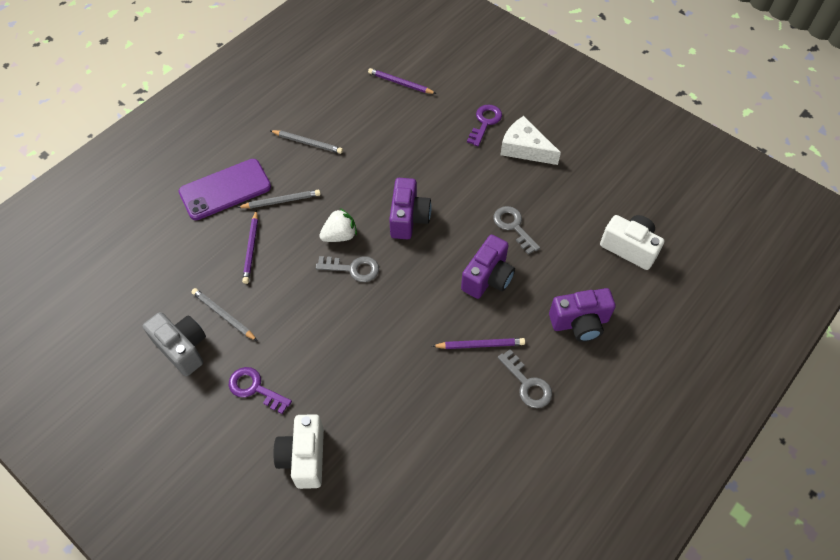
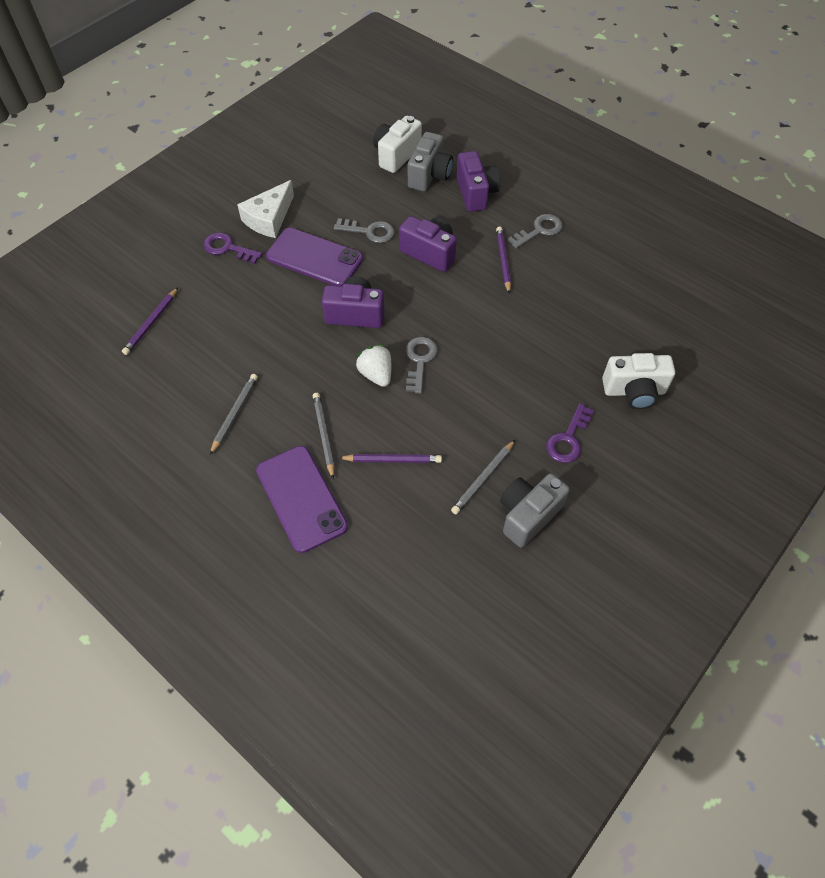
camera: 90 degrees left, 0 degrees up
(476, 185) = (314, 258): none -> purple phone
(513, 227) = (369, 231): grey key -> grey key turned 135 degrees counterclockwise
(602, 279) = (429, 175): none -> grey camera

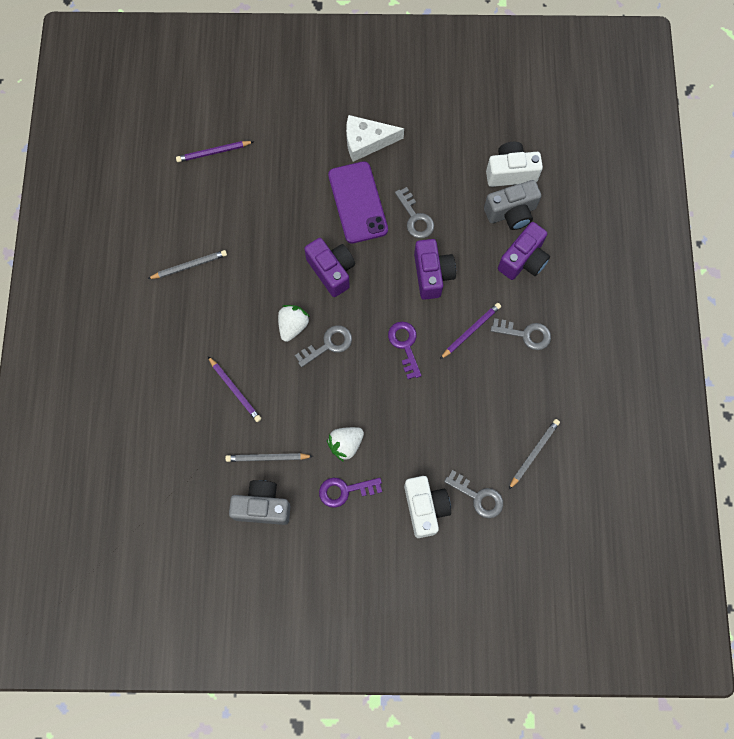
camera: 50 degrees right, 15 degrees up
(228, 248) = (316, 140): purple key -> purple key (405, 345)
(301, 498) = (163, 358): purple phone -> none
(323, 435) = (218, 333): grey pencil -> grey pencil (534, 453)
(524, 409) = (345, 444): none -> white strawberry
(634, 391) = (425, 508): white camera -> white camera turned 150 degrees counterclockwise
(654, 348) = (478, 497): none -> grey key

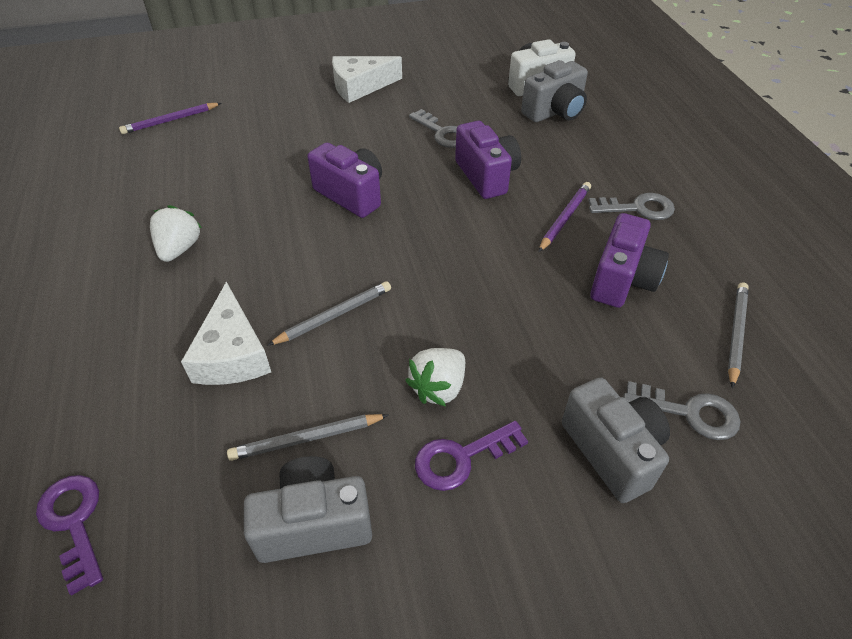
camera: 15 degrees left, 25 degrees down
(189, 266) = (144, 224): grey pencil -> grey pencil (334, 315)
(235, 390) = (232, 353): purple pencil -> white cheese
(293, 326) = (311, 259): white strawberry -> white strawberry (179, 249)
(328, 345) = (370, 269): grey key -> none
(357, 202) = (365, 132): purple phone -> none
(405, 345) = (482, 249): purple key -> purple key (74, 523)
(425, 508) = (612, 451): white camera -> grey camera
(523, 260) = (592, 145): purple camera -> purple camera (622, 280)

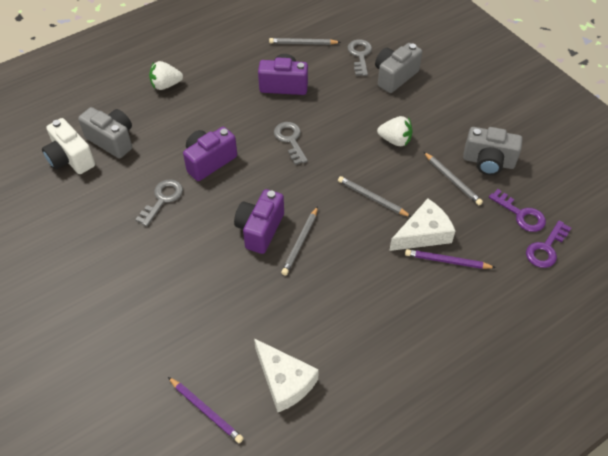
camera: 110 degrees left, 5 degrees up
(179, 249) = (359, 307): white strawberry -> white strawberry (166, 85)
(308, 223) = (300, 242): none -> grey pencil
(314, 524) = (488, 162): grey camera -> grey camera turned 45 degrees counterclockwise
(360, 86) = (103, 279): white cheese -> white cheese (284, 381)
(461, 458) = (427, 123): purple key -> purple key (521, 214)
(564, 218) = (239, 115): purple pencil -> purple pencil (447, 261)
(637, 208) = (216, 85): grey key -> grey key (290, 140)

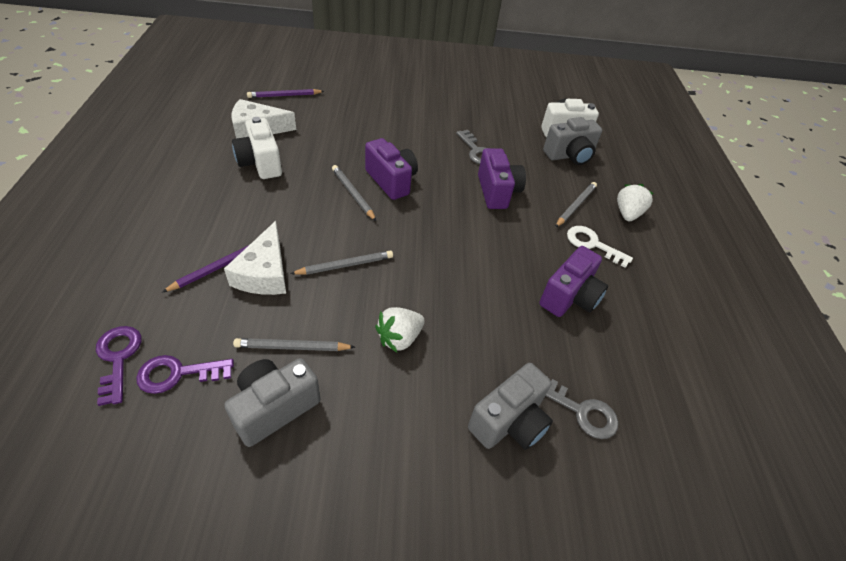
camera: 120 degrees right, 5 degrees down
(221, 91) = (592, 244): none -> white key
(290, 140) = (478, 254): grey key -> none
(303, 43) = (643, 362): grey pencil -> grey pencil (575, 206)
(328, 332) = (260, 163): none -> white camera
(394, 76) = (509, 421): grey camera -> grey camera turned 60 degrees clockwise

